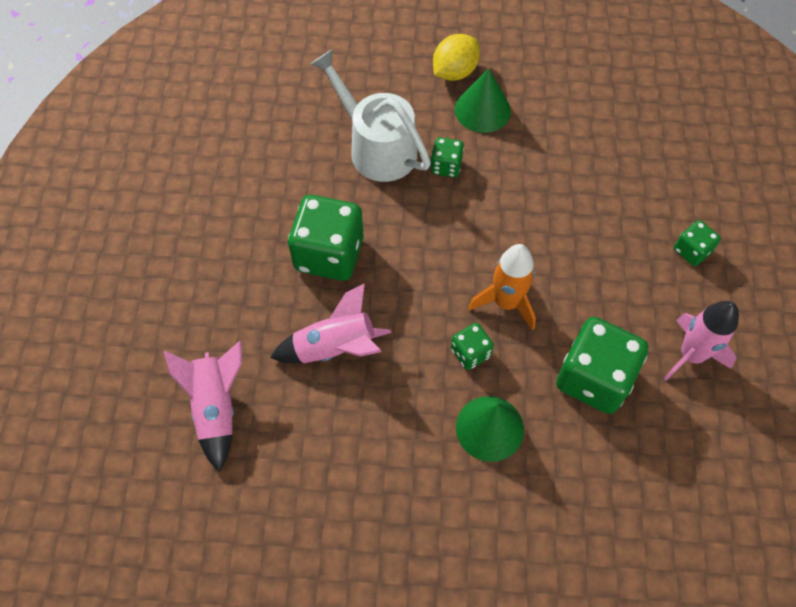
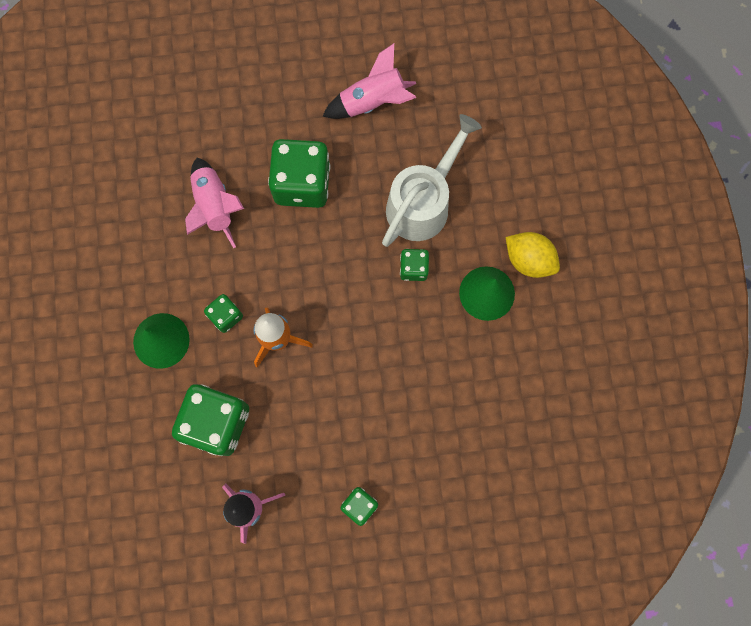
camera: 80 degrees right, 15 degrees up
(216, 407) = (151, 128): pink rocket -> pink rocket (373, 102)

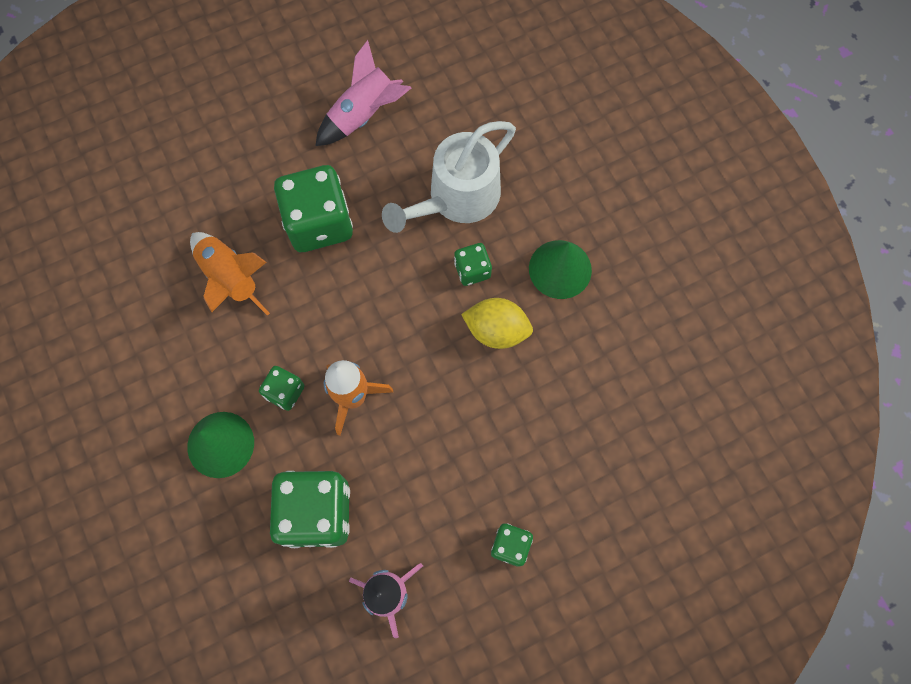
camera: 20 degrees left, 5 degrees down
(215, 206) = (231, 279): pink rocket -> orange rocket
(423, 202) = (456, 198): white watering can -> white watering can turned 150 degrees counterclockwise
(528, 260) = (590, 220): yellow lemon -> yellow lemon (496, 330)

